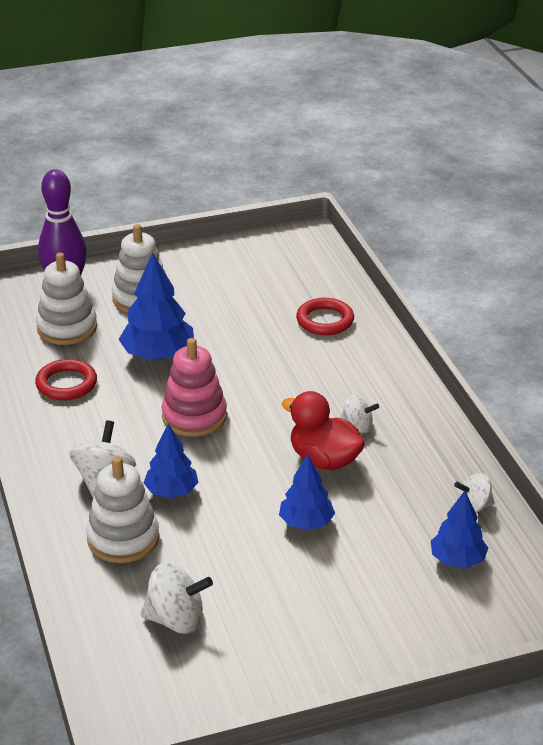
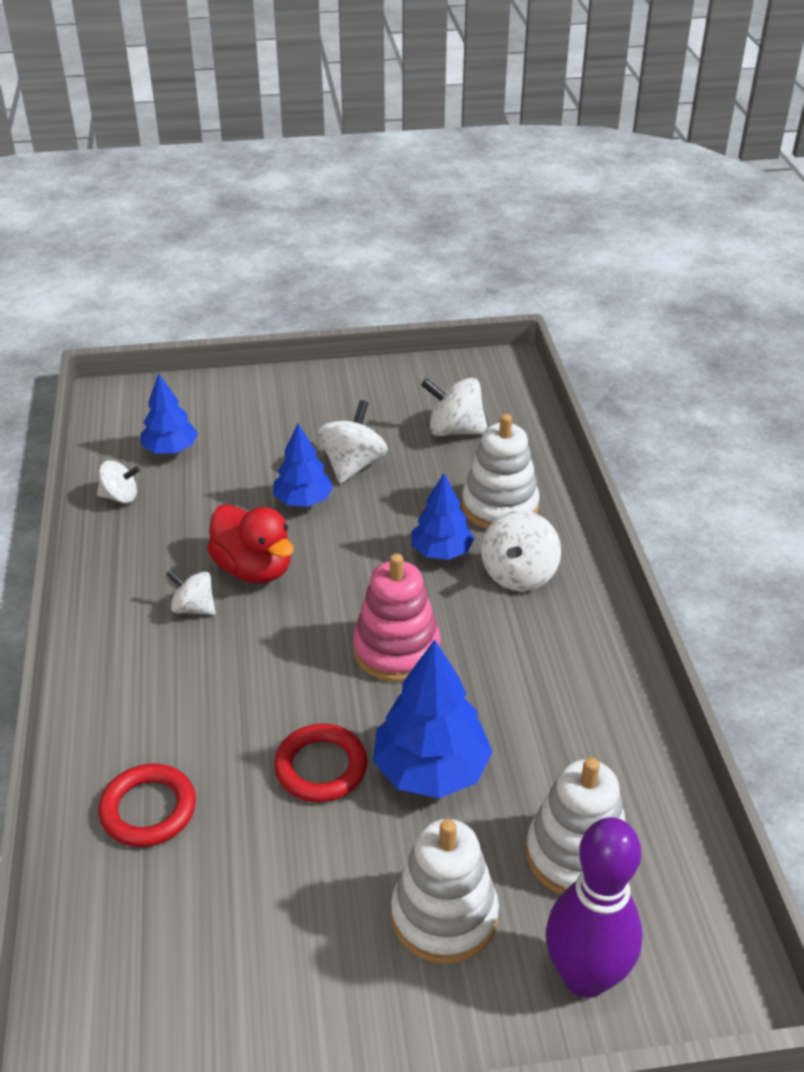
camera: 170 degrees left, 5 degrees up
(66, 384) = (571, 731): red ring -> red ring (321, 767)
(271, 565) = (353, 465): none -> white spinning top

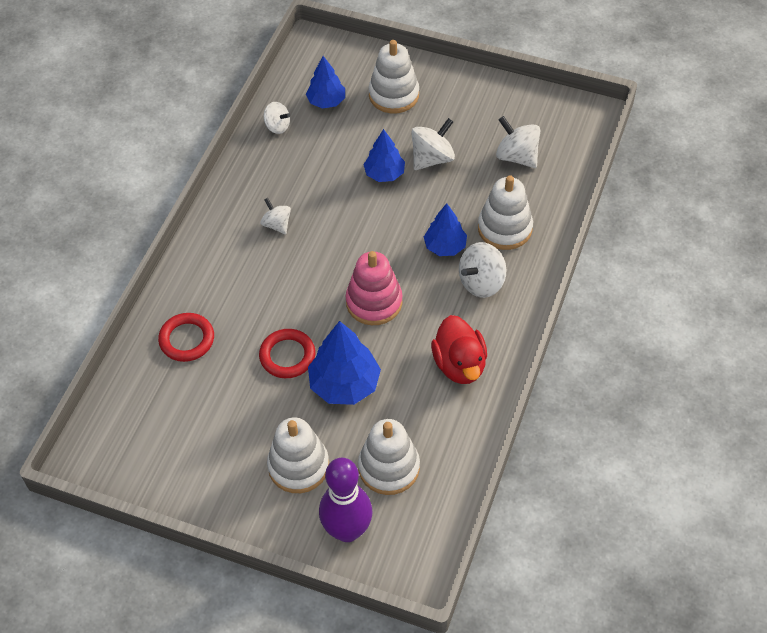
camera: 30 degrees right, 15 degrees up
(254, 569) = (326, 212): red duck -> red duck (459, 364)
(255, 417) = (394, 95): none -> white stacking toy

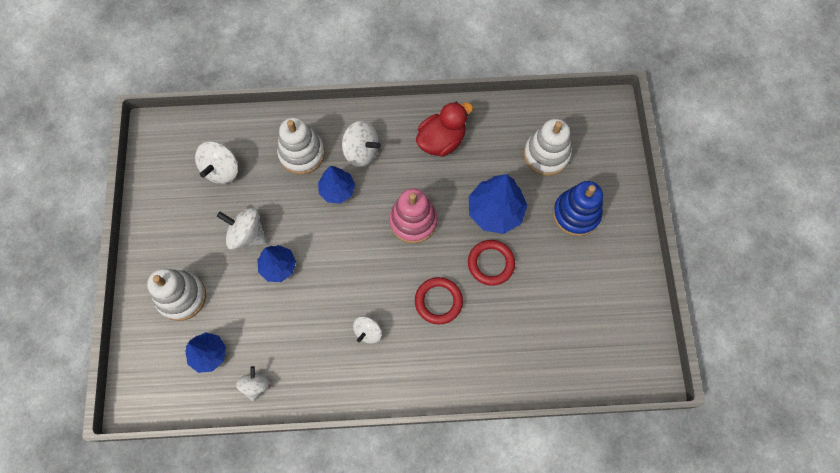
camera: 115 degrees left, 15 degrees up
(187, 339) = (513, 349): red ring -> red ring (438, 301)
(298, 466) = (576, 214): white stacking toy -> blue stacking toy
(347, 530) = (605, 162): purple bowling pin -> none

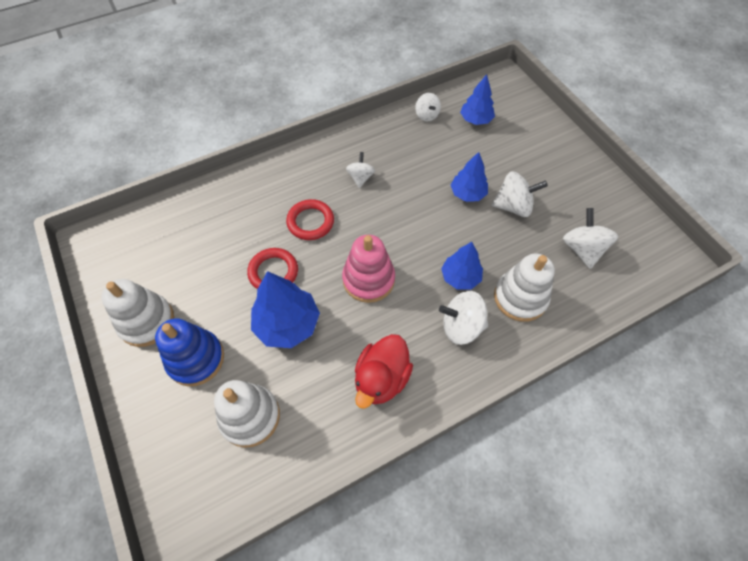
camera: 155 degrees right, 10 degrees down
(181, 296) = (527, 145): white stacking toy -> white stacking toy (147, 321)

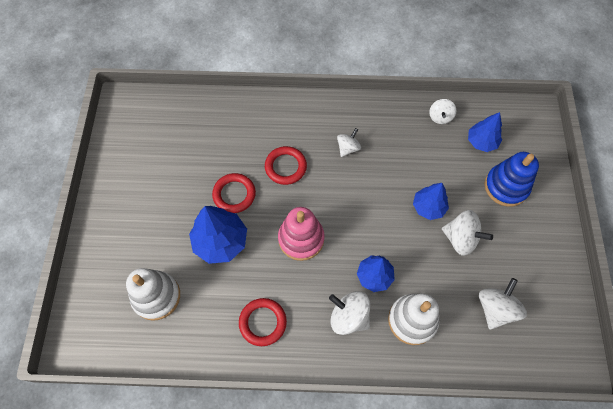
camera: 30 degrees right, 5 degrees up
(147, 321) = (127, 186): white stacking toy -> none
(196, 359) = (144, 233): blue stacking toy -> blue stacking toy (506, 186)
(381, 378) = (263, 322): red duck -> red ring

